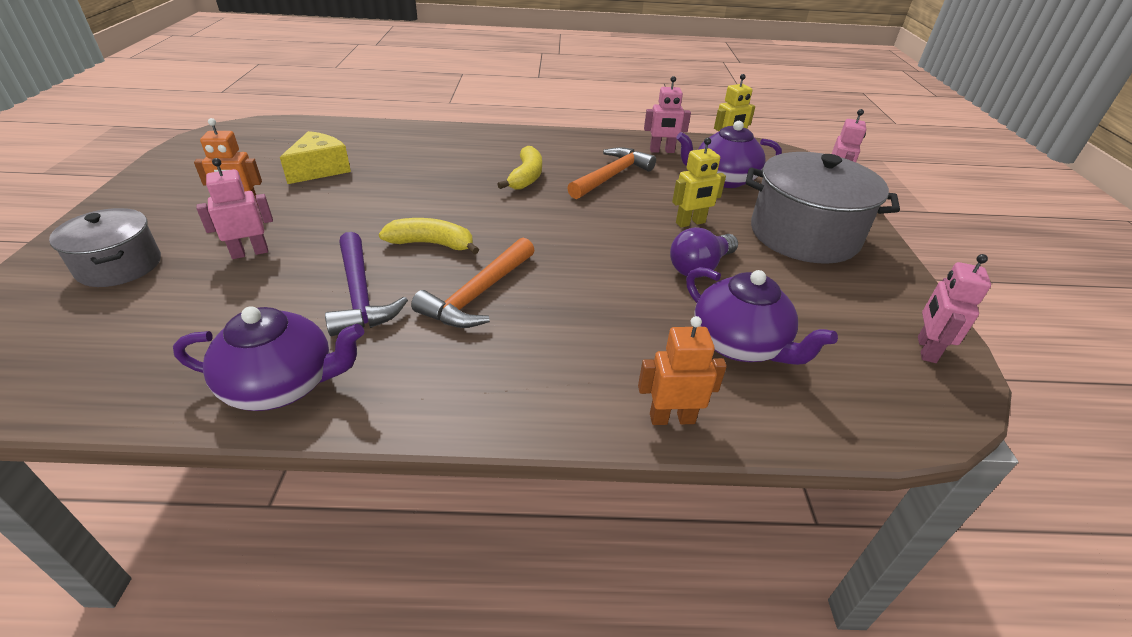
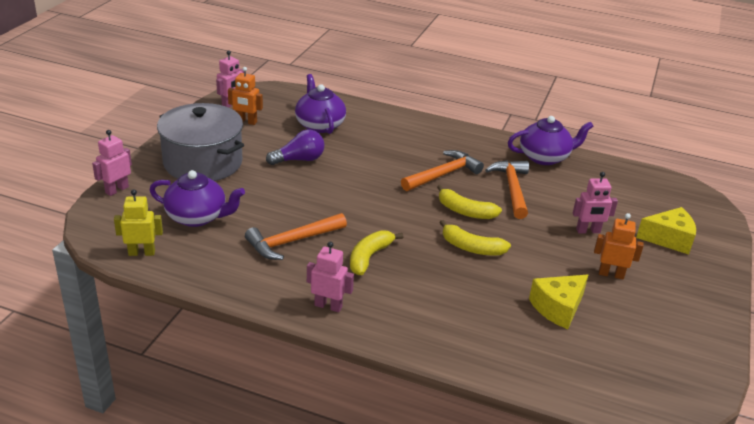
camera: 160 degrees left, 5 degrees down
(119, 266) = (669, 239): grey pot -> yellow cheese
(282, 385) = (545, 157): purple teapot -> purple teapot turned 150 degrees clockwise
(360, 295) = (512, 188): purple hammer -> orange hammer
(416, 204) = (471, 248): none -> yellow banana
(662, 151) = (214, 262): pink robot -> pink robot (328, 306)
(672, 418) = (377, 112): orange robot -> orange robot (246, 122)
(690, 223) = (272, 187): yellow robot -> none

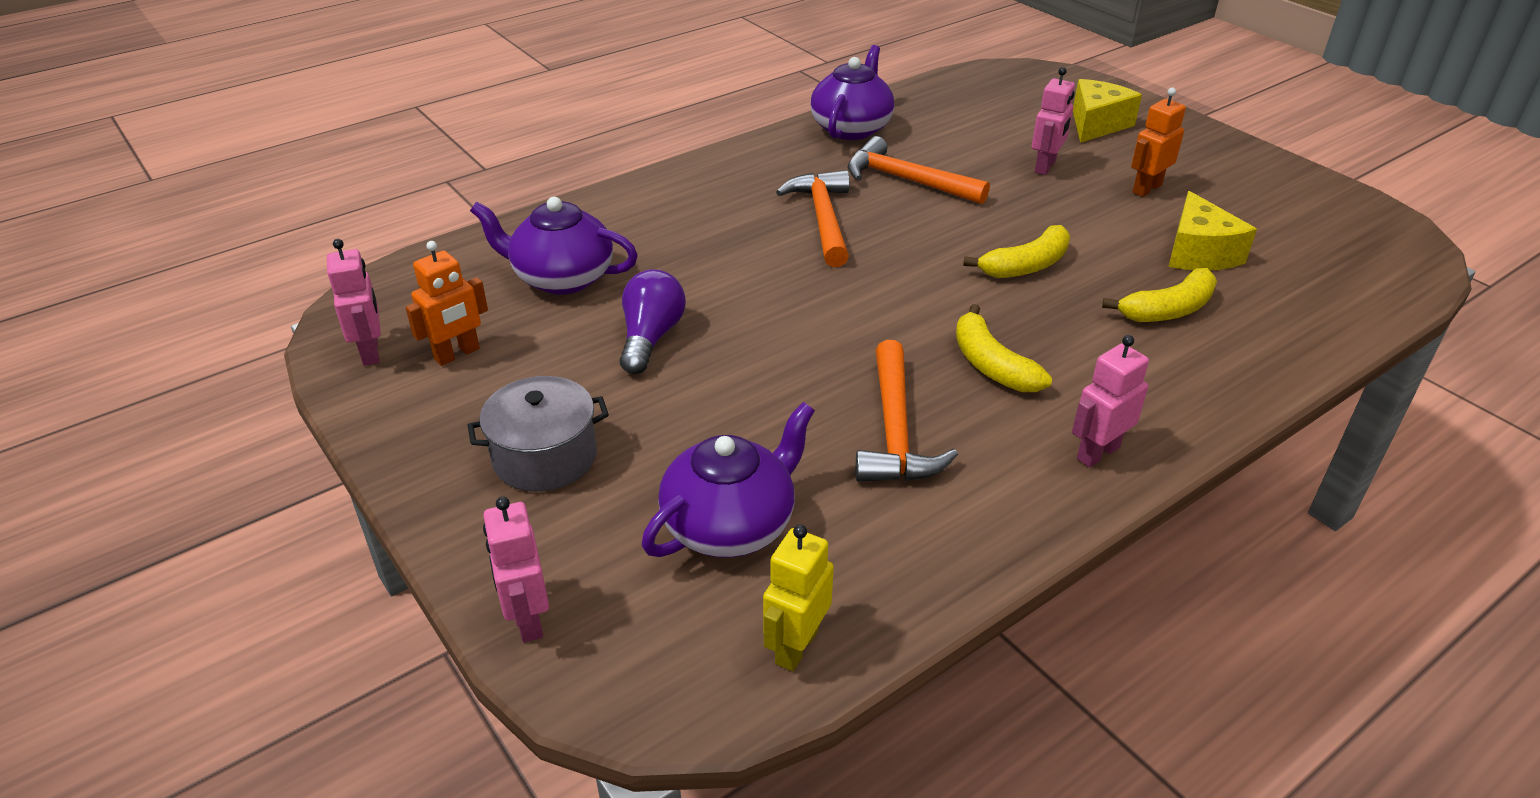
camera: 55 degrees left, 5 degrees up
(203, 162) = (545, 457): grey pot -> grey pot, size x0.59
(465, 211) = (933, 237): yellow banana -> yellow banana (1168, 310)

